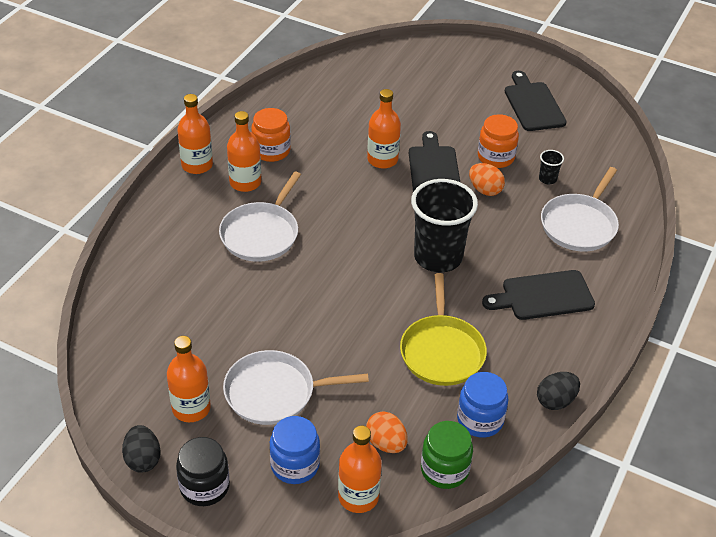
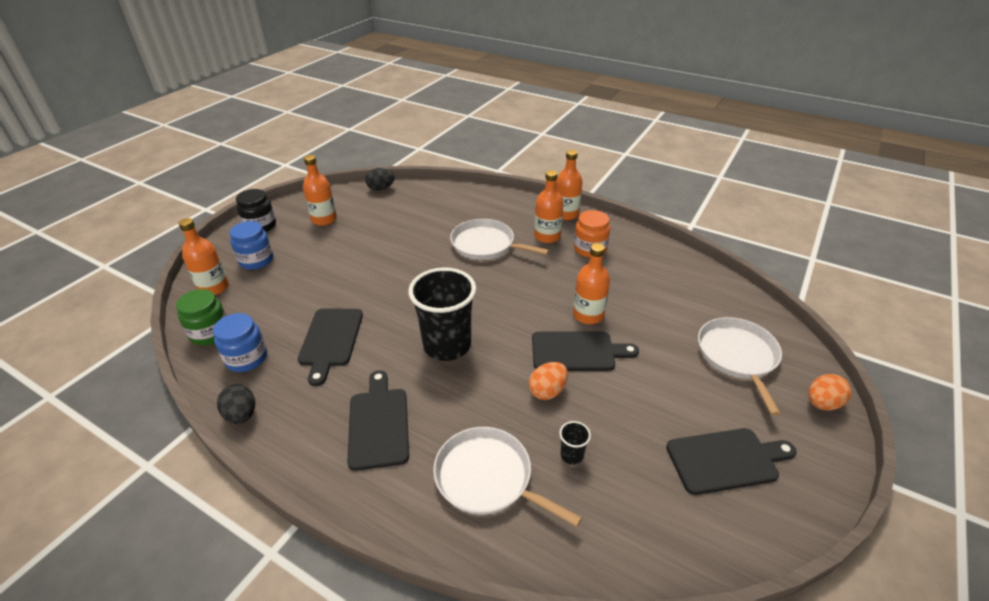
camera: 95 degrees right, 5 degrees down
(143, 459) = (292, 204): black egg -> black egg (381, 188)
(275, 392) = (323, 252): white pan -> white pan (738, 356)
(386, 443) = (252, 303): orange egg -> orange egg (822, 403)
(442, 351) = (331, 340): yellow pan -> black cutting board
(496, 157) = (606, 407): orange jar -> none

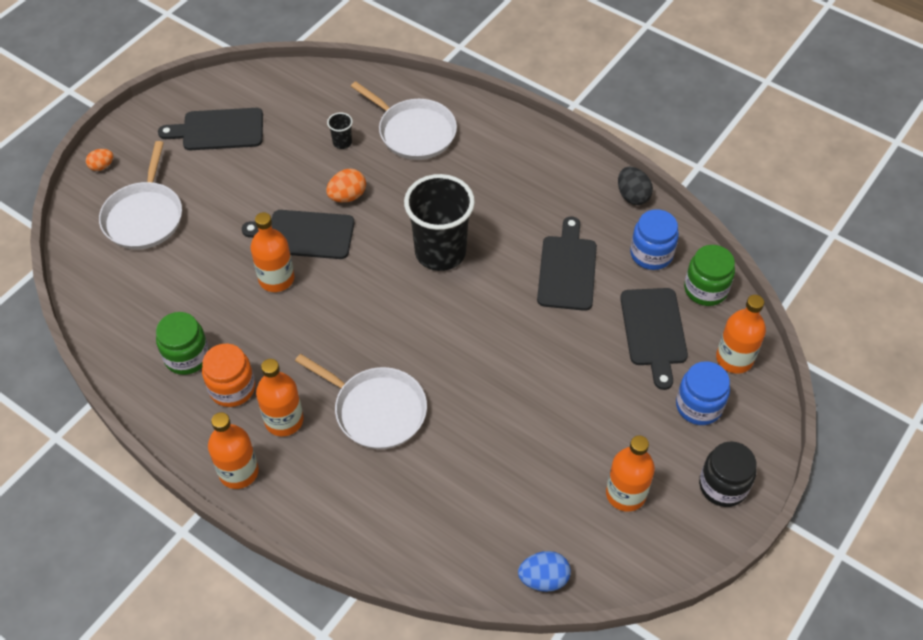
camera: 175 degrees left, 15 degrees up
(378, 424) = (505, 179): black cutting board -> black cutting board (654, 331)
(381, 188) = (543, 579): black egg -> blue egg
(632, 263) = (187, 356): none -> green jar
(822, 403) = (102, 166): orange egg -> orange egg, size x0.67

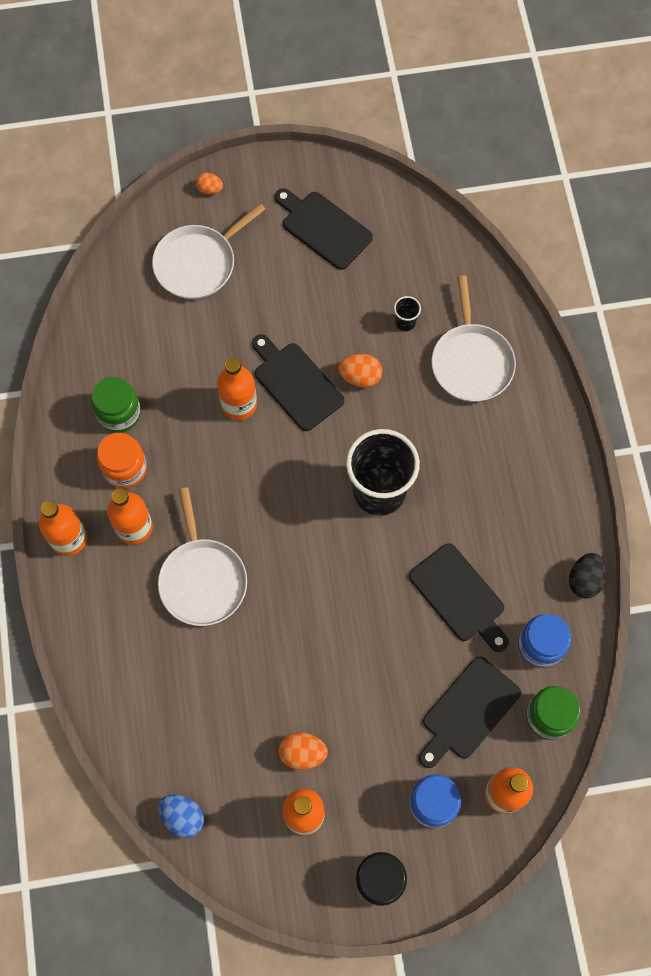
camera: 45 degrees right, 15 degrees up
(567, 269) = (459, 596): black cutting board -> black cutting board turned 90 degrees clockwise
(578, 456) = (302, 753): none -> orange egg

